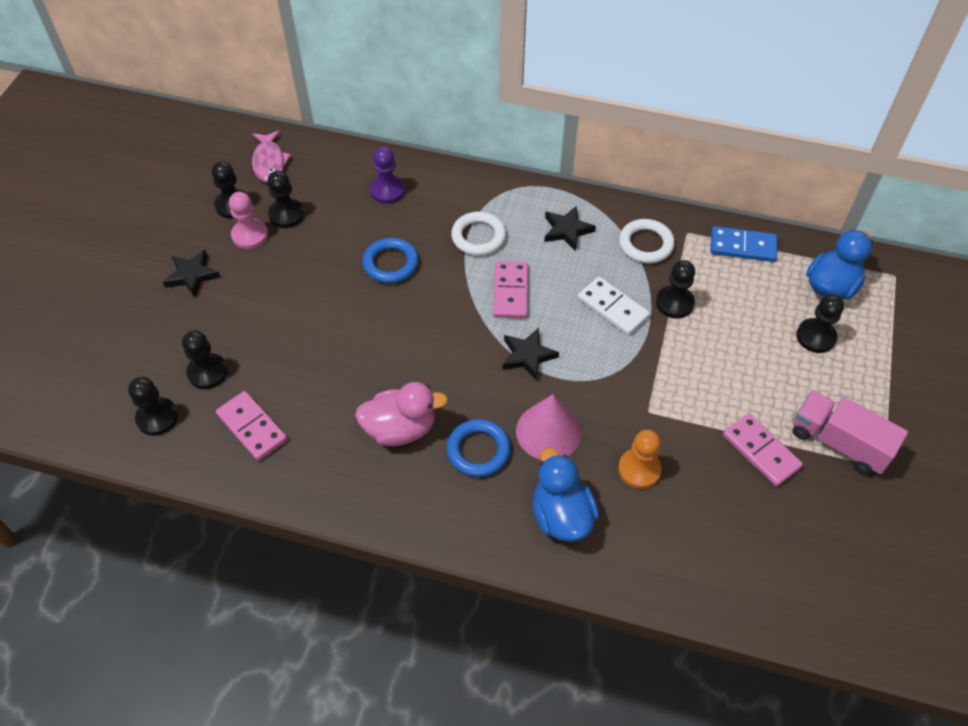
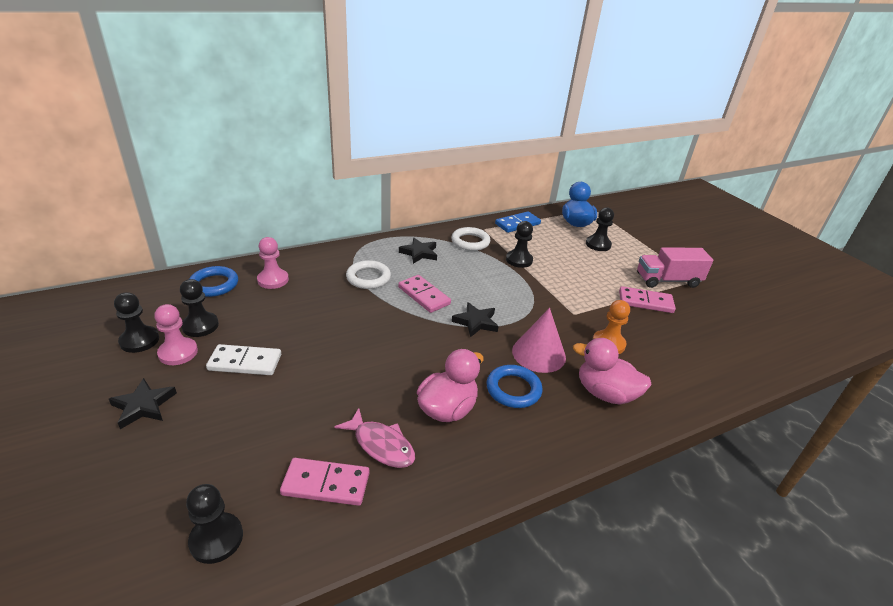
camera: 45 degrees left, 20 degrees down
(207, 372) = (236, 468): black pawn -> none
(269, 162) = (149, 301): pink fish -> pink fish (381, 445)
(387, 191) = (273, 280): purple pawn -> pink pawn
(391, 263) = (323, 317): blue ring -> blue ring (214, 284)
(561, 515) = (605, 393): blue duck -> pink duck
(613, 308) = (491, 276): white domino -> white domino (245, 362)

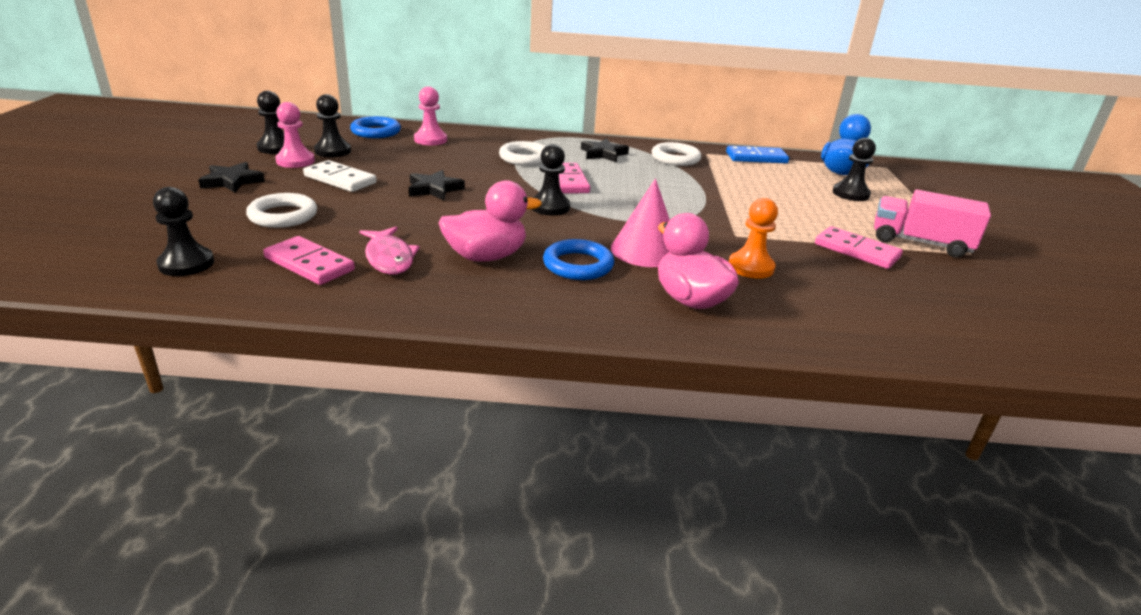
camera: 30 degrees right, 5 degrees down
(241, 432) = (283, 215): none -> white ring
(476, 322) = (601, 211): black star -> black star (434, 189)
(519, 260) = (719, 182): black pawn -> black pawn (550, 207)

